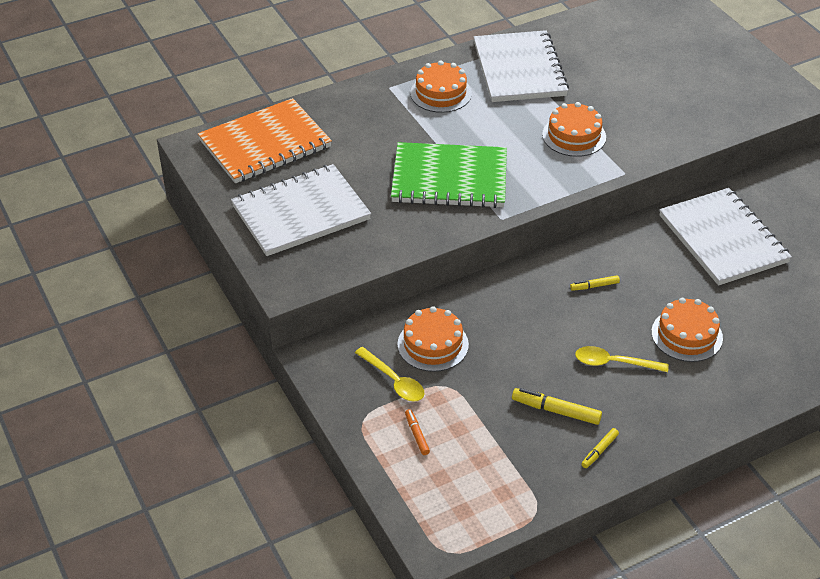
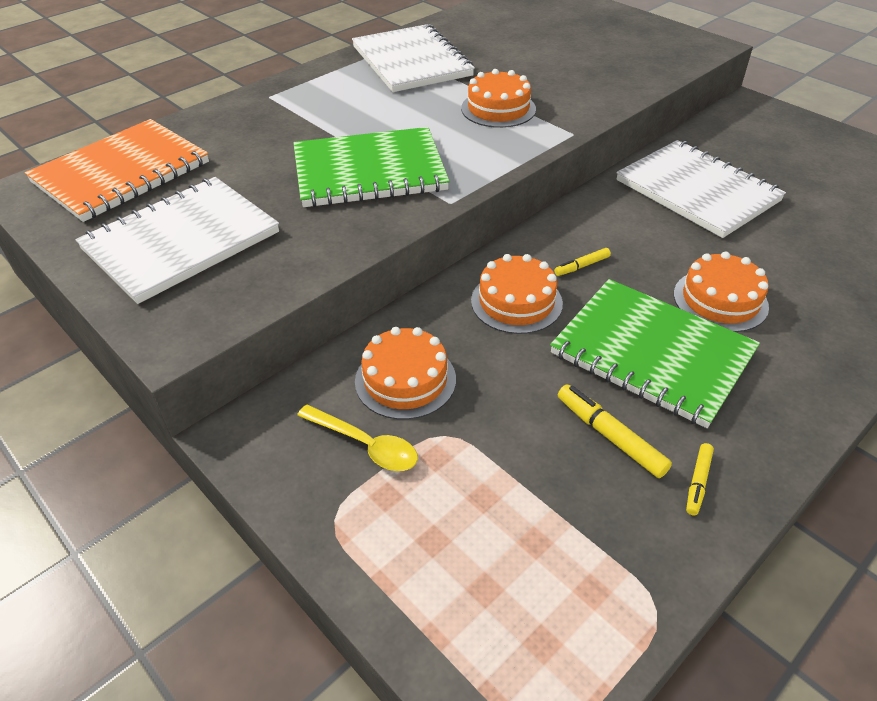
camera: 15 degrees left, 0 degrees up
(417, 435) = (424, 523): orange marker -> none
(441, 93) = (331, 93): orange cake -> orange cake (516, 302)
(556, 411) = (610, 436): yellow marker -> yellow marker turned 45 degrees clockwise
(613, 363) = (652, 353): yellow spoon -> green notebook

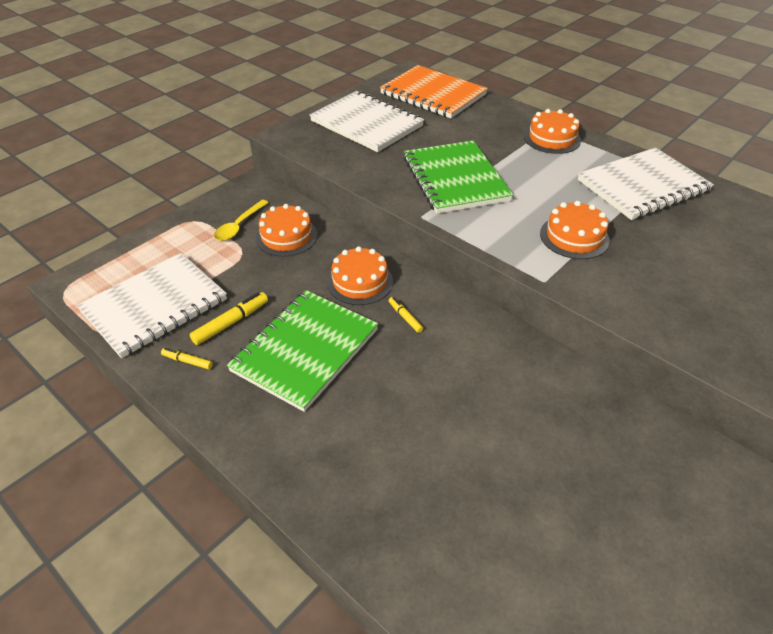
camera: 85 degrees right, 0 degrees up
(697, 191) = (539, 407): white notebook -> white notebook (155, 306)
(720, 300) = (368, 400): orange cake -> orange cake (552, 138)

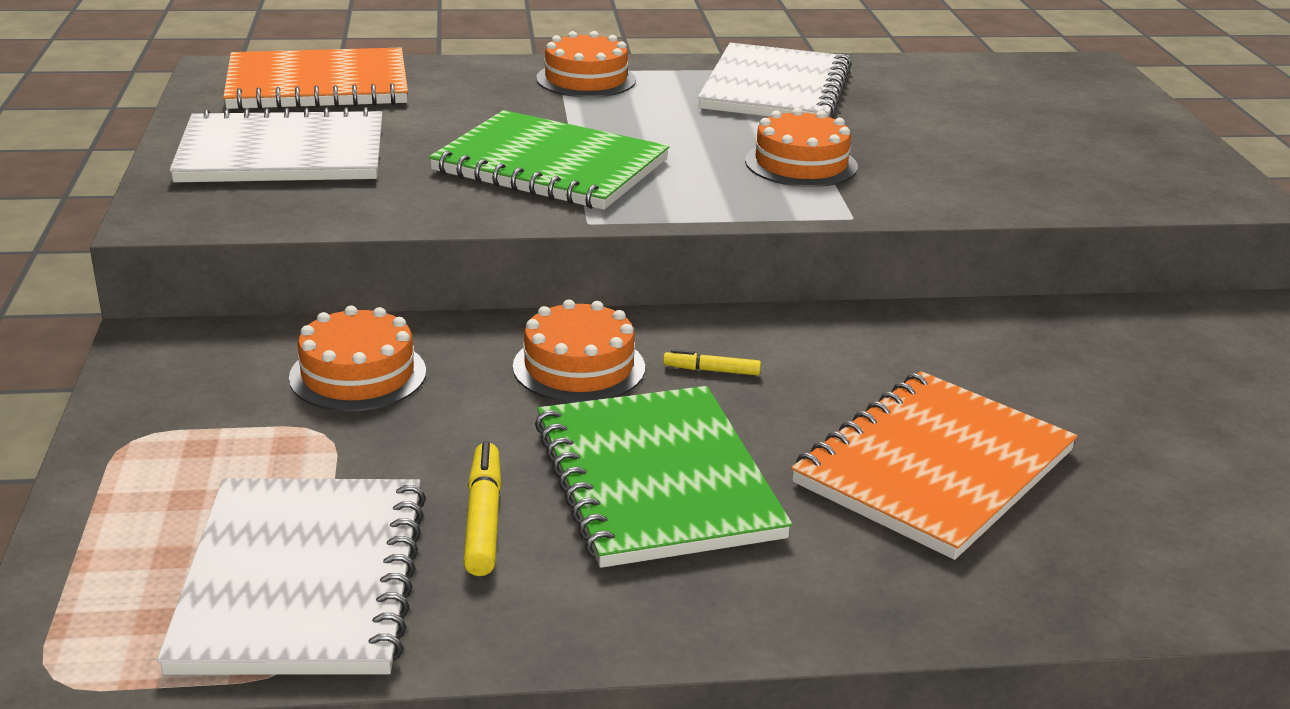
camera: 50 degrees left, 15 degrees down
(187, 361) = (510, 603): yellow marker -> none
(239, 226) = (242, 403): yellow spoon -> none
(414, 430) = (934, 467): none -> orange notebook

